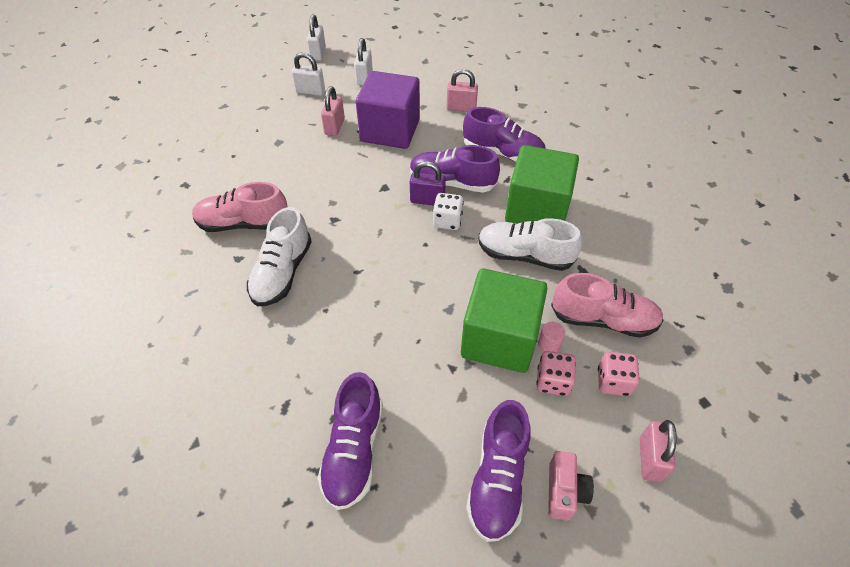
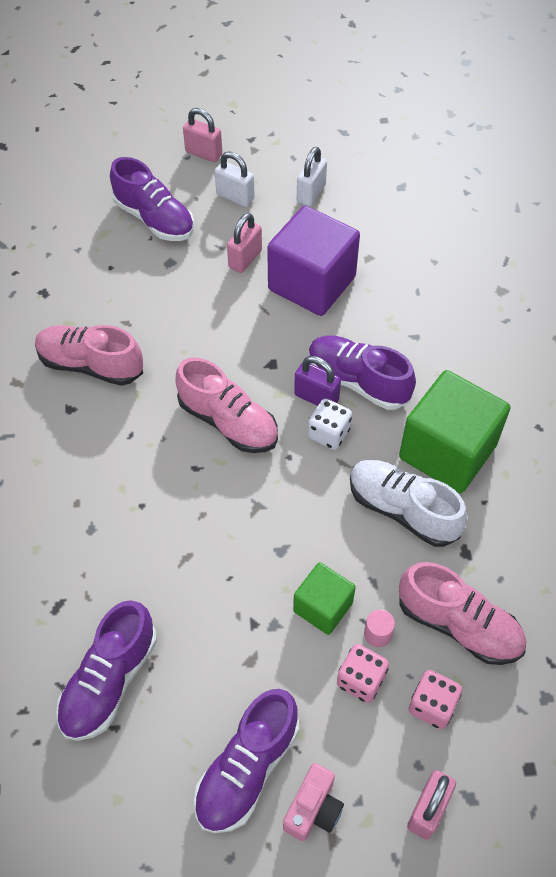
camera: 20 degrees right, 5 degrees up
(282, 273) = (111, 443): white shoe -> none
(318, 54) = (266, 140): white padlock -> none
(369, 233) = (228, 422): none -> pink shoe
(461, 108) = (417, 274): pink padlock -> pink padlock (203, 153)
(499, 339) = (323, 607): green cube -> green cube, size x0.55
(503, 153) = (442, 357): purple shoe -> purple shoe (154, 219)

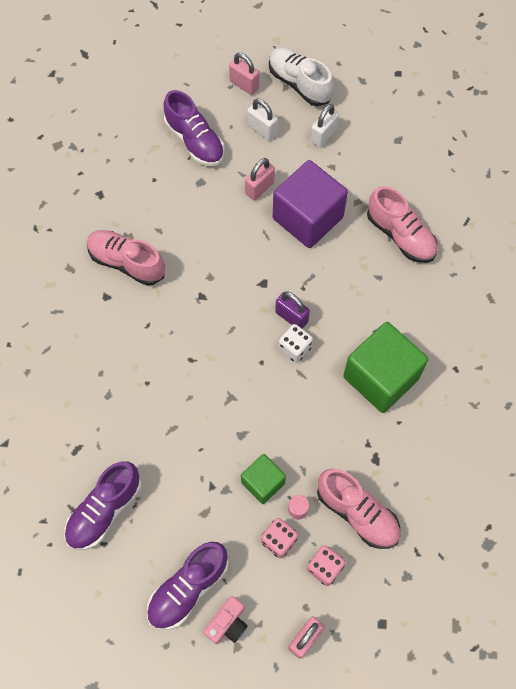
camera: 10 degrees right, 10 degrees up
(228, 422) = (221, 327): pink shoe -> pink shoe (400, 235)
(357, 381) = (325, 308): purple shoe -> none
(402, 510) = (336, 418): white shoe -> white shoe (299, 84)

